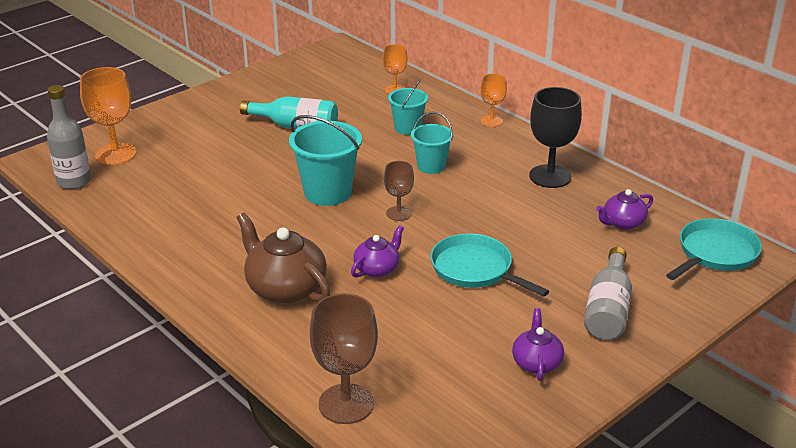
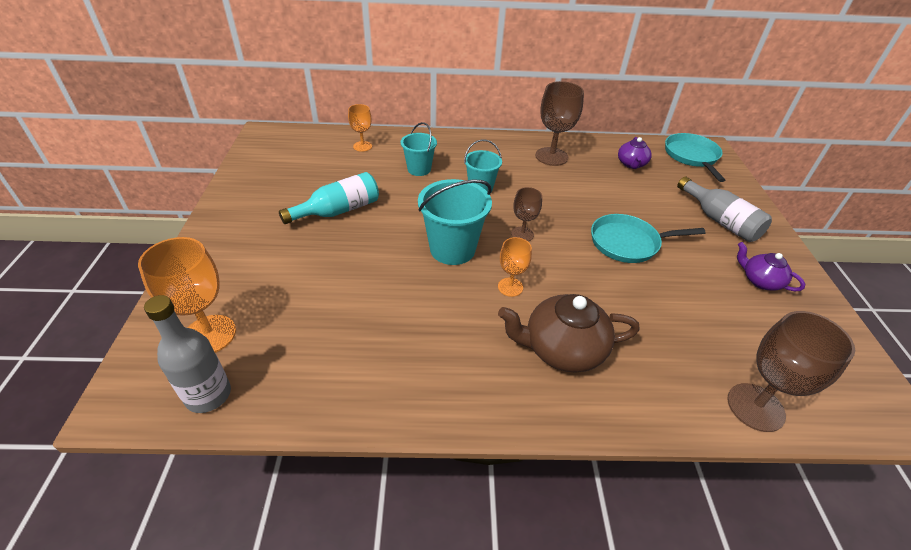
camera: 50 degrees left, 10 degrees up
(377, 269) = (583, 285): purple teapot -> none
(491, 121) = (459, 138): orange goblet -> orange goblet (510, 287)
(550, 176) = (551, 156): black goblet -> brown goblet

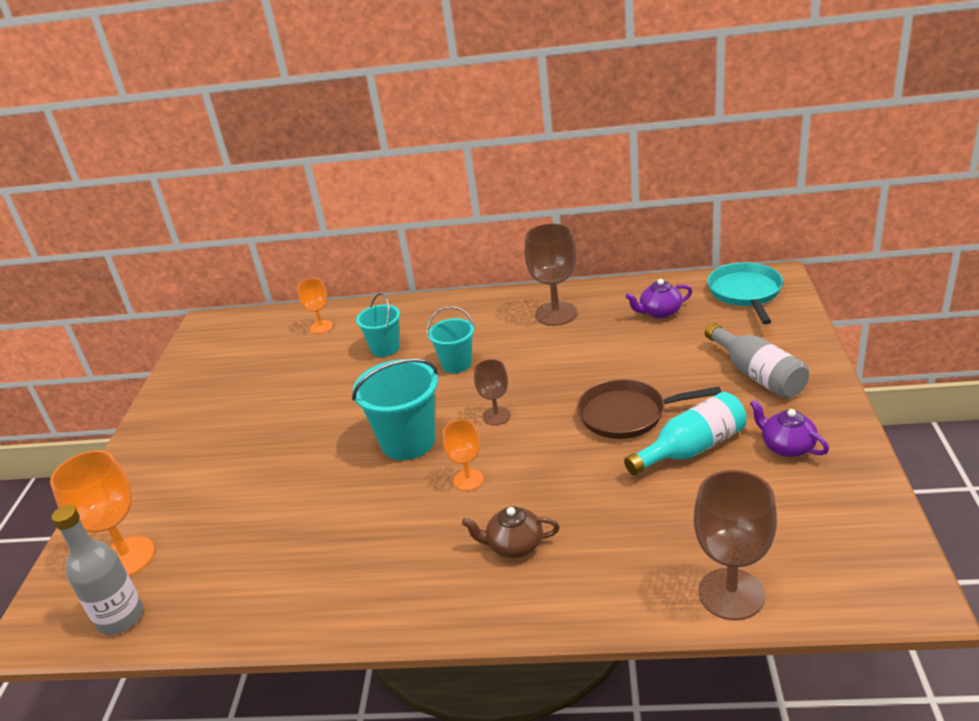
camera: 10 degrees right, 10 degrees down
(338, 211) = (282, 409): turquoise bottle -> turquoise bottle (692, 448)
(562, 349) = (514, 545): brown teapot -> brown teapot, size x0.58
(628, 243) = (627, 414): turquoise pan -> brown pan
(631, 164) = (659, 312): purple teapot -> purple teapot turned 60 degrees clockwise

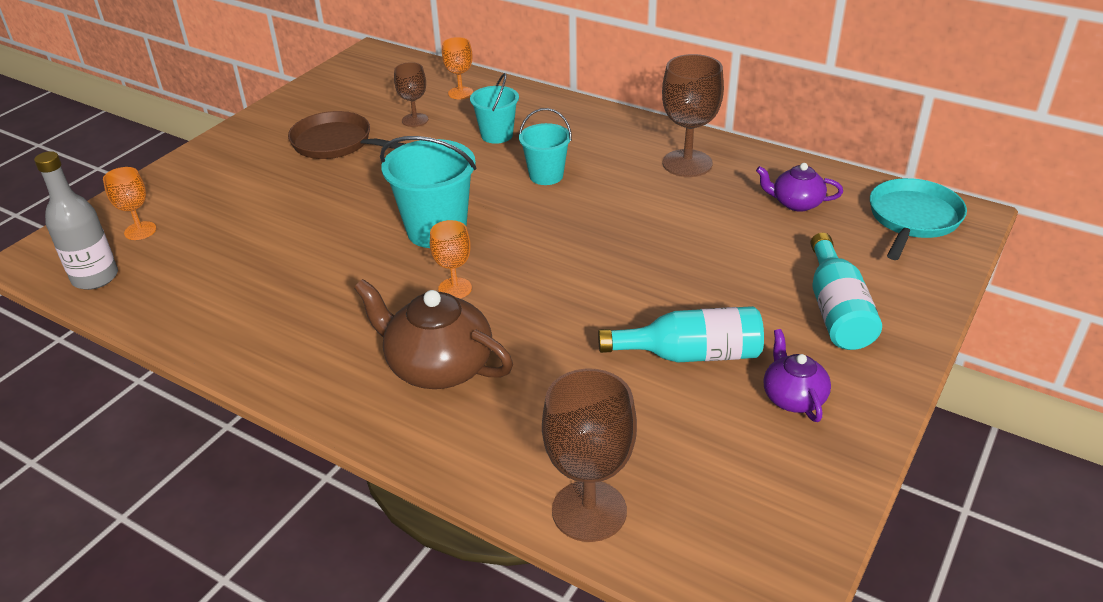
camera: 25 degrees right, 5 degrees up
(126, 557) = (140, 231): orange goblet -> orange goblet, size x0.58
(496, 416) = (535, 240): brown goblet -> brown goblet (415, 120)
(514, 545) = (438, 366): brown teapot -> brown teapot, size x1.72
(627, 414) = (660, 292): brown pan -> brown pan (336, 143)
(757, 375) = (836, 311): grey bottle -> turquoise bottle

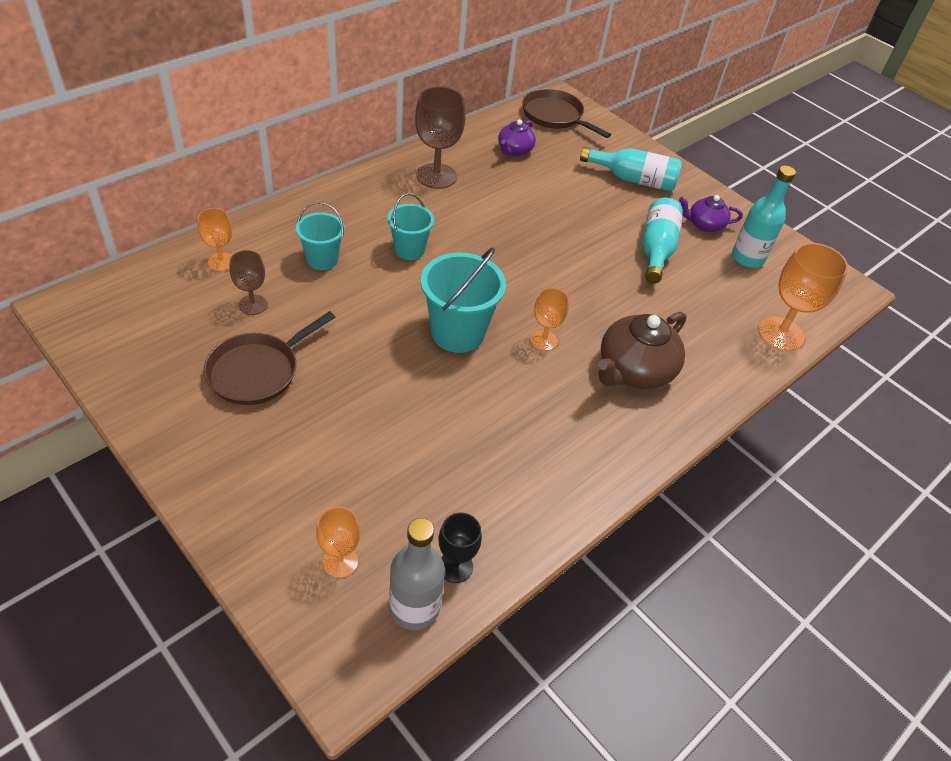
camera: 80 degrees left, 10 degrees up
(138, 290) = (455, 567): none -> black goblet
(589, 511) = (781, 334): brown goblet -> orange goblet
(749, 455) = (747, 258): none -> turquoise bottle
(913, 219) = (555, 116): turquoise pan -> brown pan

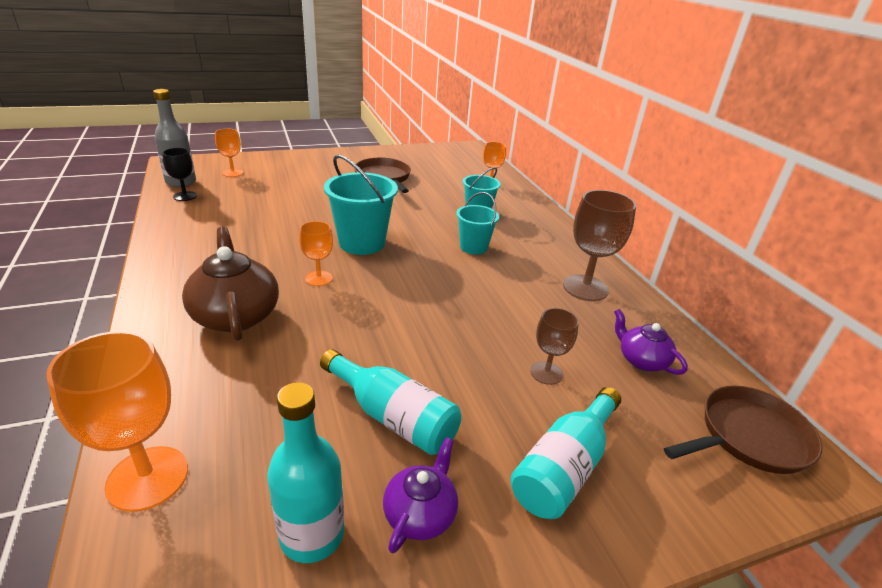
camera: 115 degrees right, 15 degrees down
(252, 305) = (443, 185): brown goblet -> brown goblet (546, 373)

